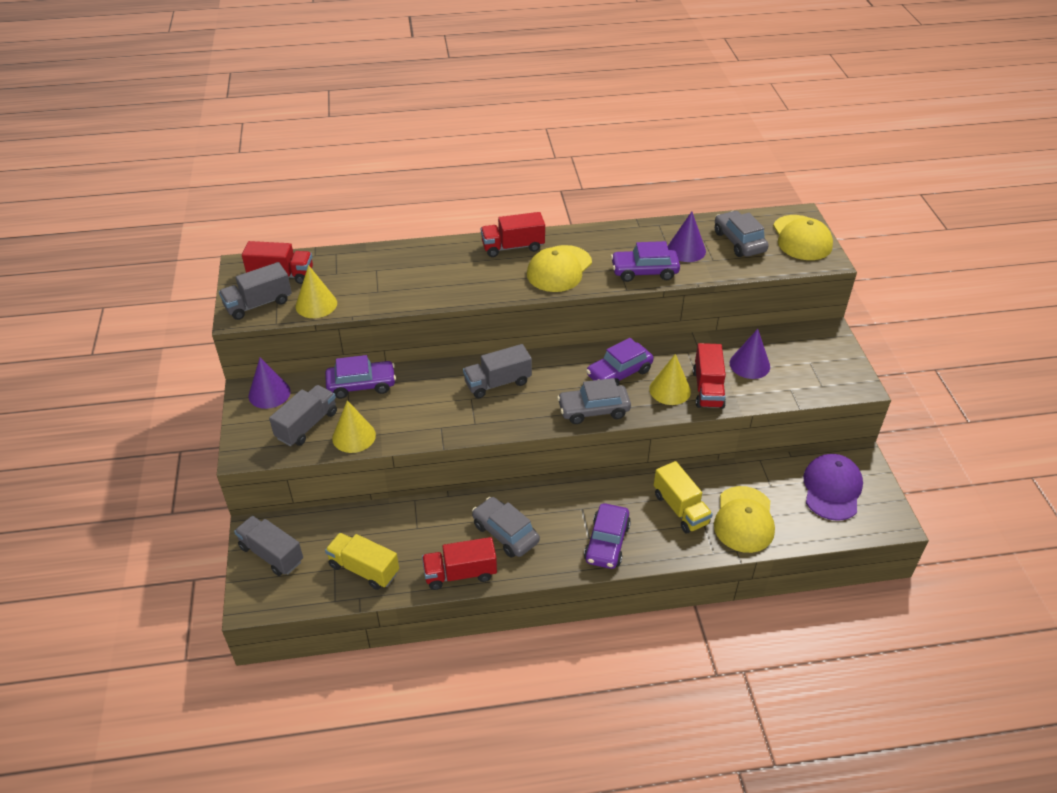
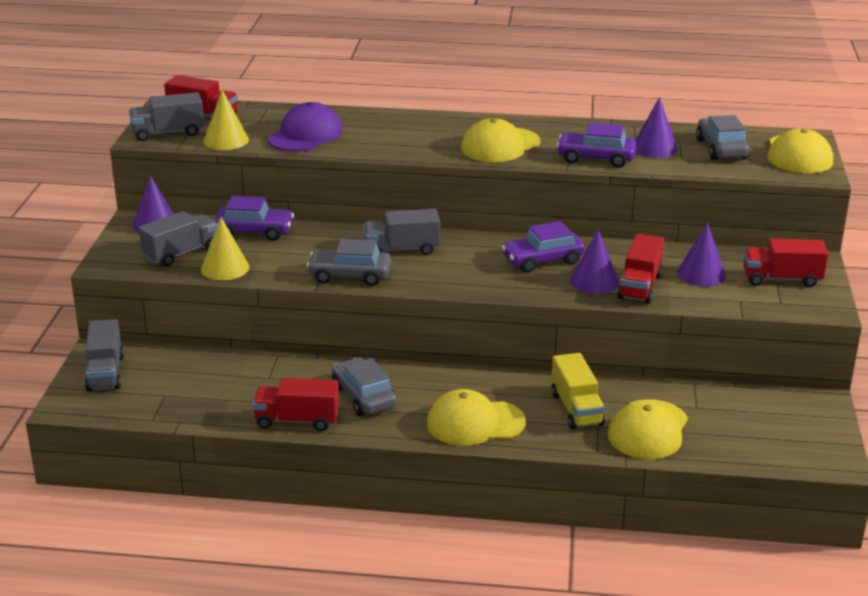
camera: 15 degrees right, 15 degrees down
(271, 554) = (105, 373): grey truck -> grey truck turned 150 degrees counterclockwise
(364, 569) = (195, 400): yellow truck -> none
(513, 247) = (459, 124): red truck -> red truck (781, 279)
(593, 410) = (497, 285): grey car -> grey car (349, 276)
(607, 543) = (475, 423): purple car -> yellow cap
(670, 390) = (594, 281): yellow cone -> purple cone
(832, 489) = (772, 421): purple cap -> purple cap (305, 135)

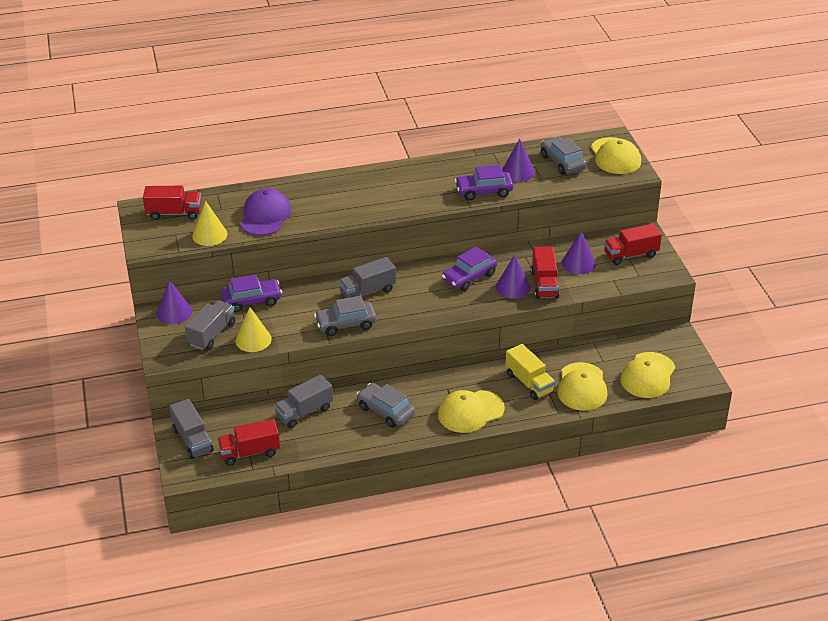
camera: 20 degrees left, 10 degrees up
(168, 133) = (160, 237): grey truck -> grey truck (304, 412)
(297, 420) = (352, 442): red truck -> red truck (250, 452)
(500, 145) = (411, 194): yellow cap -> yellow cap (648, 375)

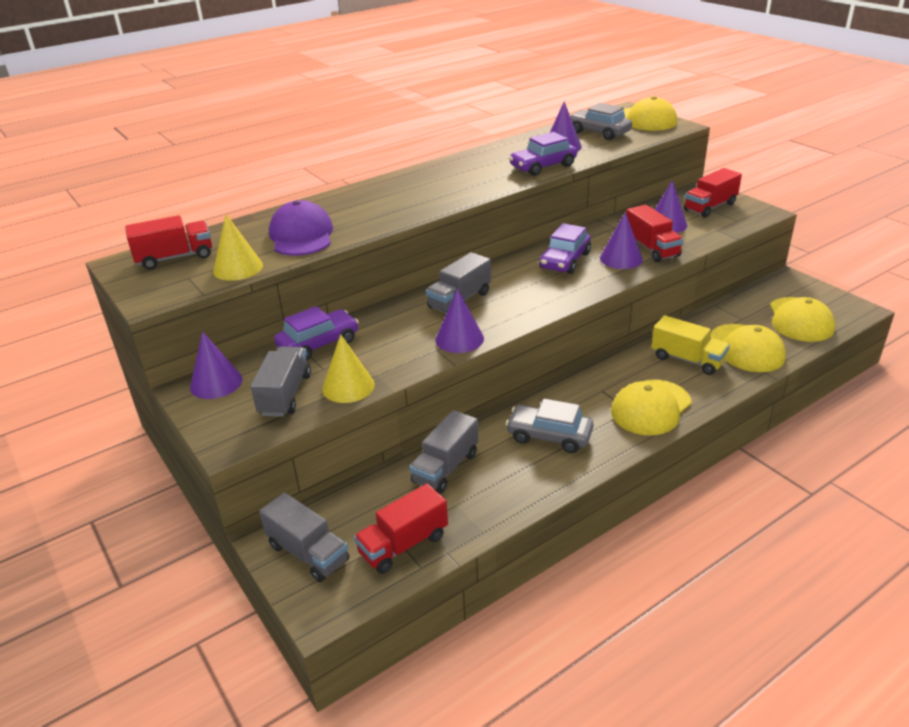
camera: 20 degrees left, 5 degrees down
(346, 324) = (459, 339): grey car -> purple cone

